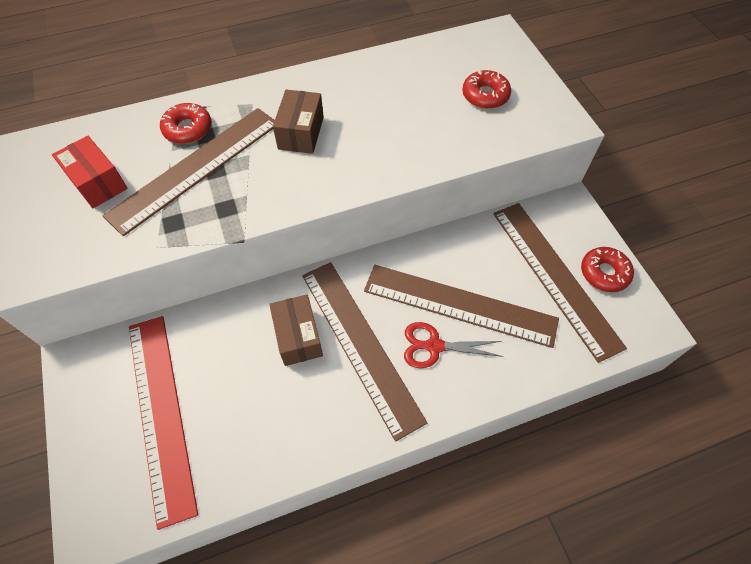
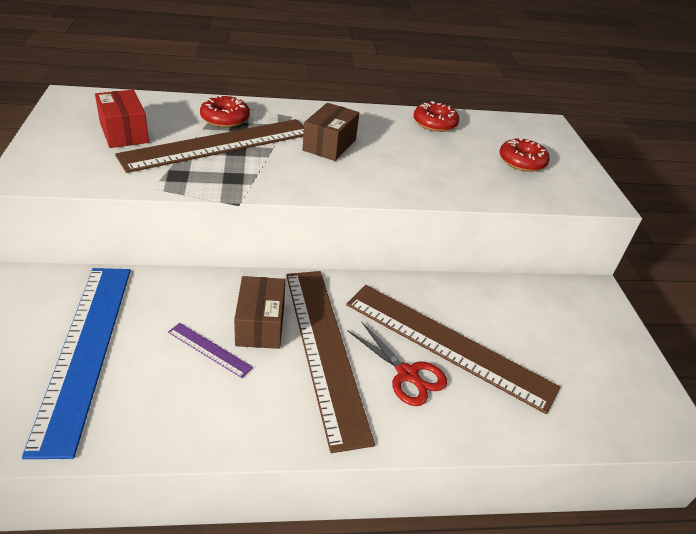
camera: 10 degrees right, 20 degrees down
(161, 413) = (85, 350): red ruler -> blue ruler
(265, 376) = (209, 349): none -> purple ruler
(434, 346) = (407, 374): red scissors -> red scissors turned 150 degrees counterclockwise
(555, 276) = (564, 348): brown ruler -> none
(604, 273) = (623, 360): red donut -> red donut (434, 123)

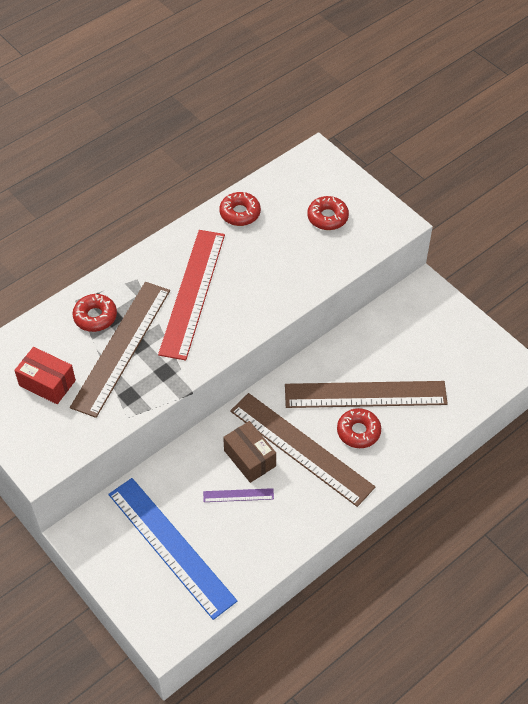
camera: 30 degrees left, 15 degrees up
(329, 145) = (192, 293): brown box -> red ruler
(407, 374) = (358, 431): red scissors -> red donut

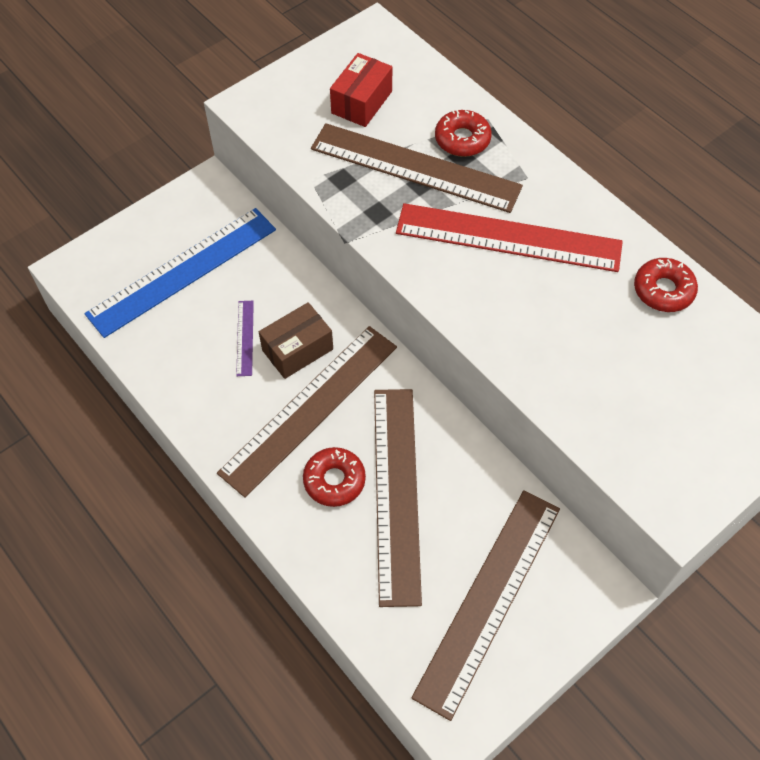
camera: 90 degrees right, 5 degrees up
(327, 217) = (674, 406): red donut -> none
(435, 346) = (488, 599): none -> brown ruler

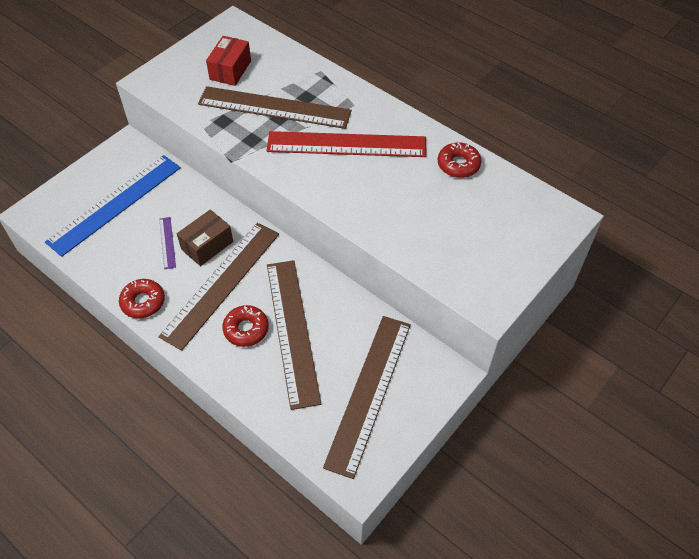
camera: 10 degrees left, 5 degrees down
(462, 139) = (305, 86): red donut -> red donut (143, 302)

